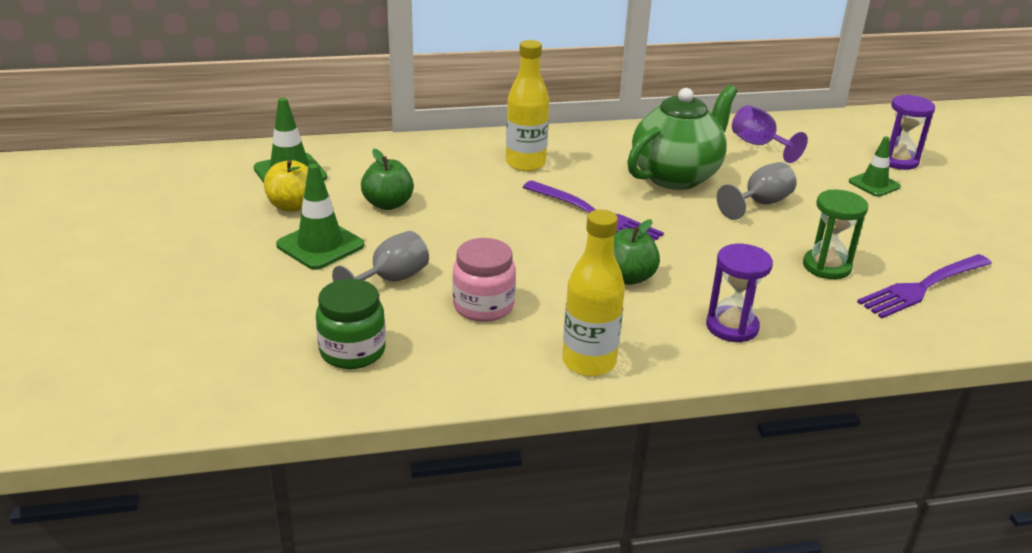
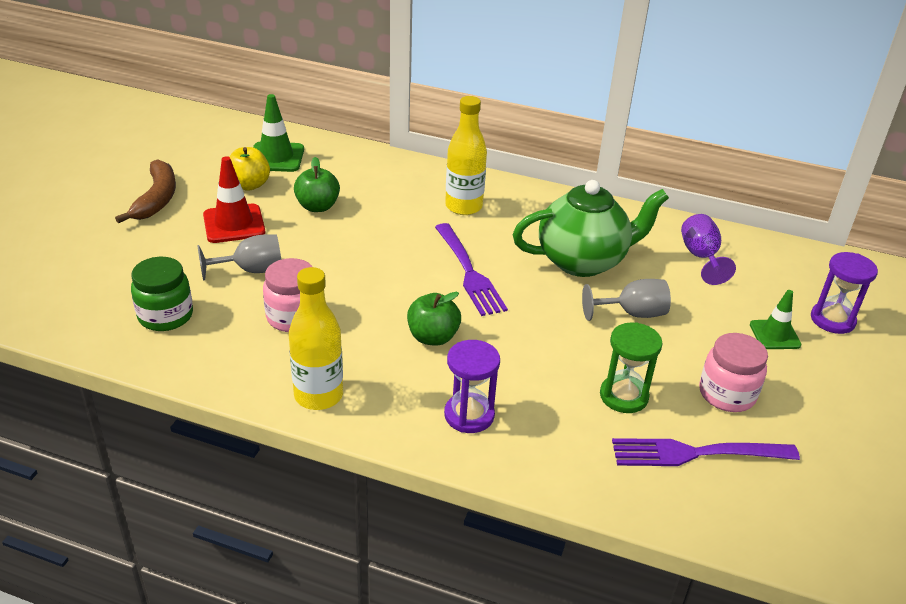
camera: 30 degrees right, 5 degrees up
(204, 248) = (157, 199): none -> brown banana
(320, 245) = (234, 224): green traffic cone -> red traffic cone
(893, 237) = (727, 394): none -> pink jar

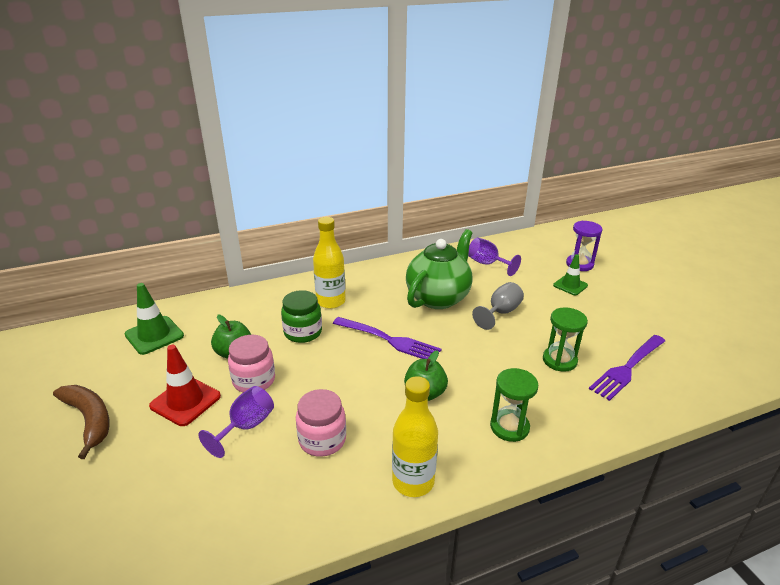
camera: 40 degrees left, 5 degrees down
(165, 316) = (224, 506): green jar -> green jar (303, 332)
(249, 185) = (159, 366): yellow apple -> none
(251, 270) = (246, 426): grey goblet -> purple goblet
(469, 415) = (509, 427): purple hourglass -> green hourglass
(727, 394) = (595, 328): pink jar -> pink jar (254, 380)

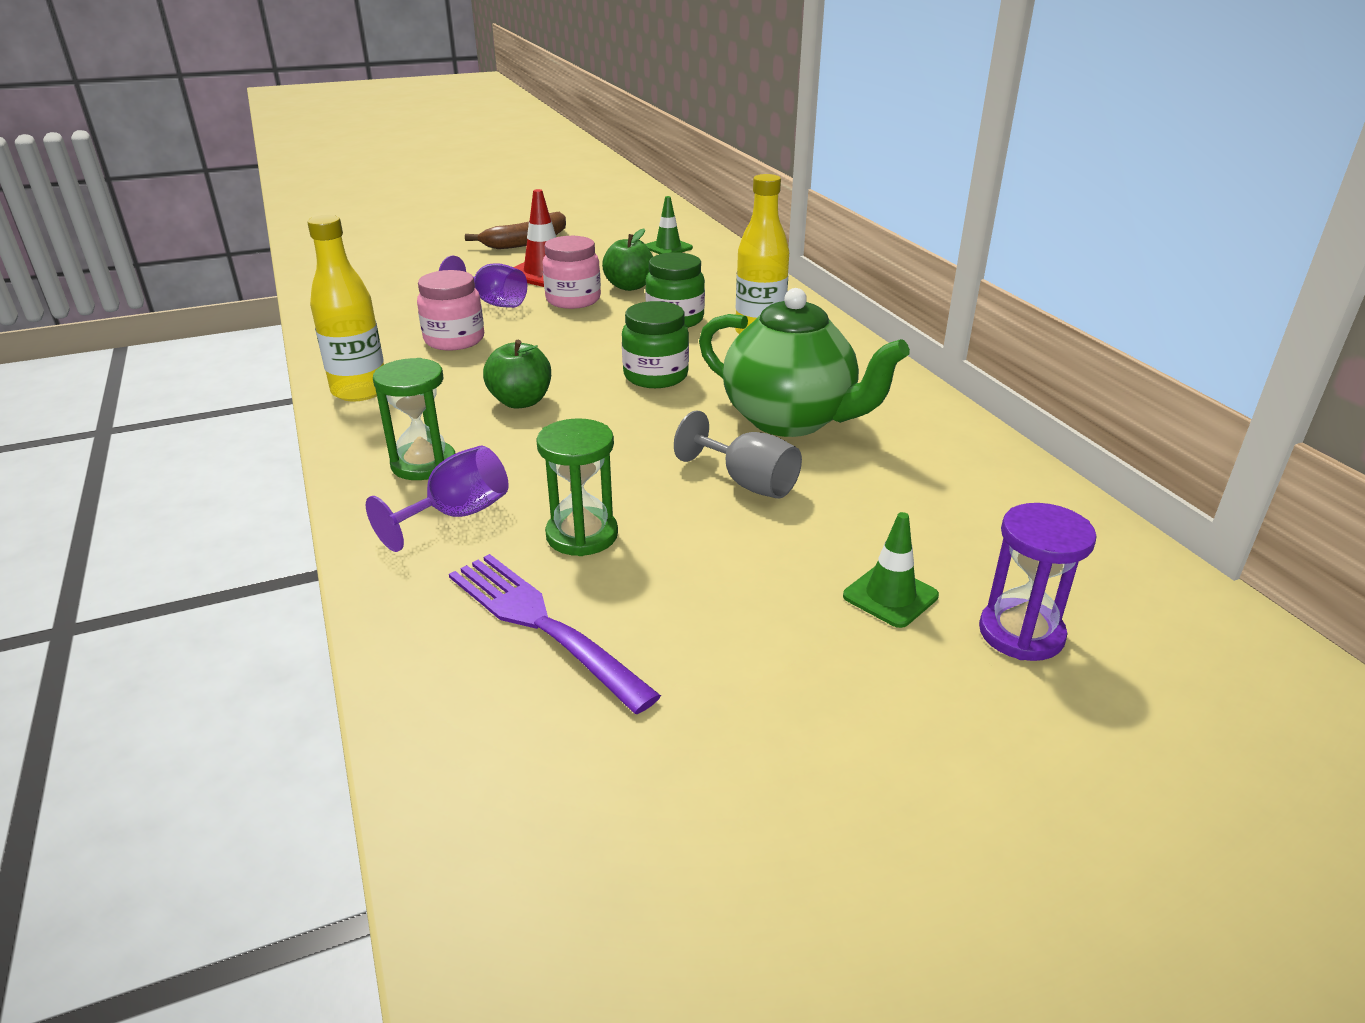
camera: 90 degrees right, 0 degrees up
(154, 335) = (668, 248): green traffic cone -> green traffic cone, size x0.66
(388, 340) = (655, 376): purple fork -> green jar
(487, 264) = (952, 482): purple goblet -> purple goblet (456, 515)

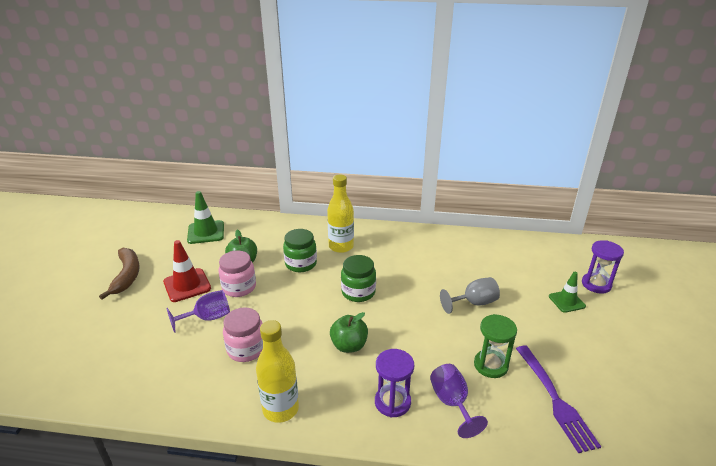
camera: 60 degrees left, 0 degrees up
(424, 464) = (392, 402): green hourglass -> purple hourglass
(544, 625) = (554, 399): purple fork -> purple fork turned 90 degrees counterclockwise
(668, 248) = (206, 232): green traffic cone -> green traffic cone, size x1.51
(790, 420) = (429, 271): green teapot -> none

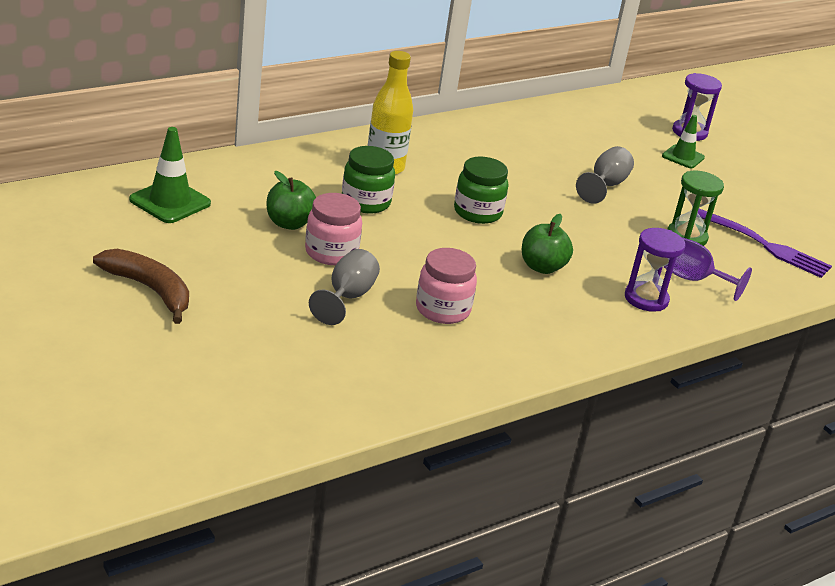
camera: 45 degrees left, 0 degrees up
(187, 285) = (258, 272): red traffic cone -> none
(207, 318) = (347, 297): purple goblet -> grey goblet
(280, 409) = (558, 345): yellow bottle -> none

